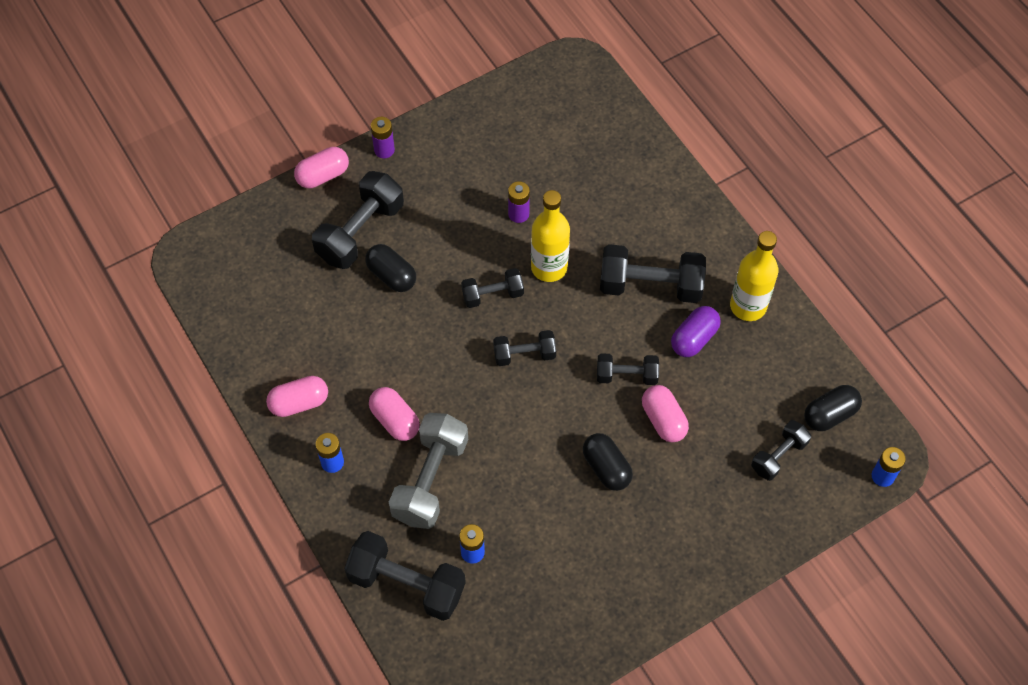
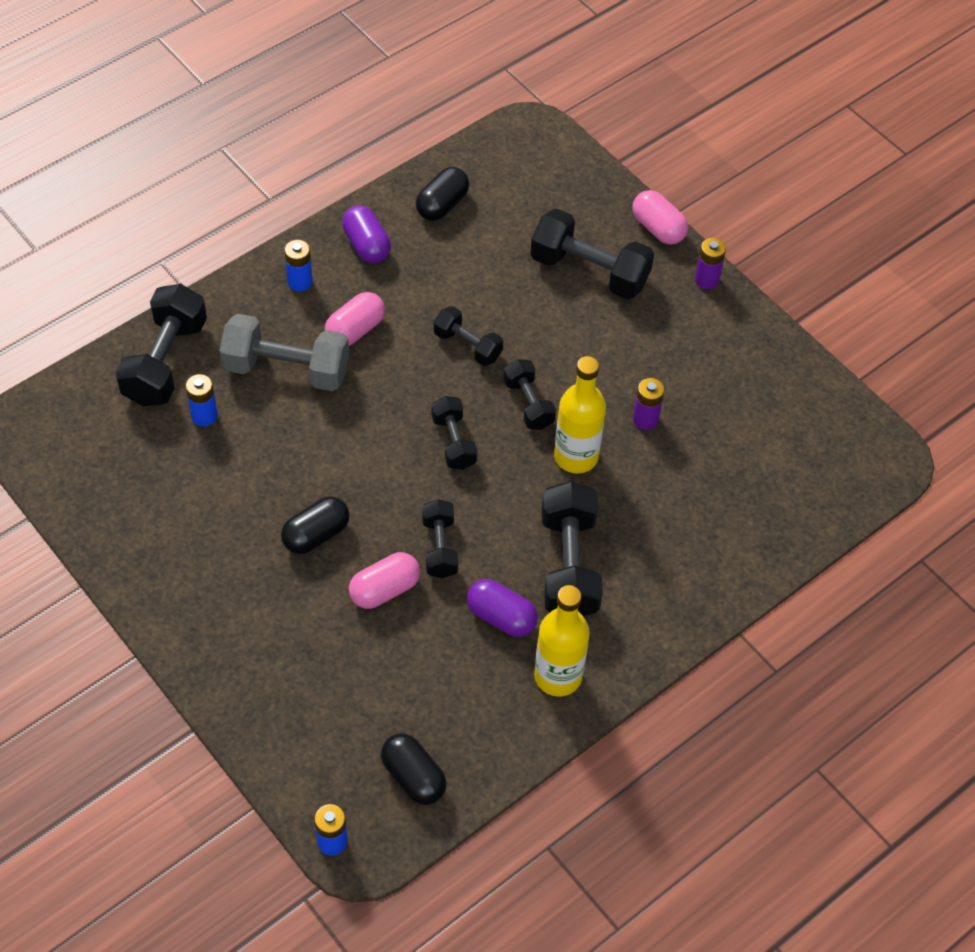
camera: 80 degrees right, 5 degrees down
(299, 403) = (366, 245): pink capsule -> purple capsule
(391, 275) = (537, 306): black capsule -> black capsule (442, 205)
(778, 456) = (349, 718): black dumbbell -> black dumbbell (467, 345)

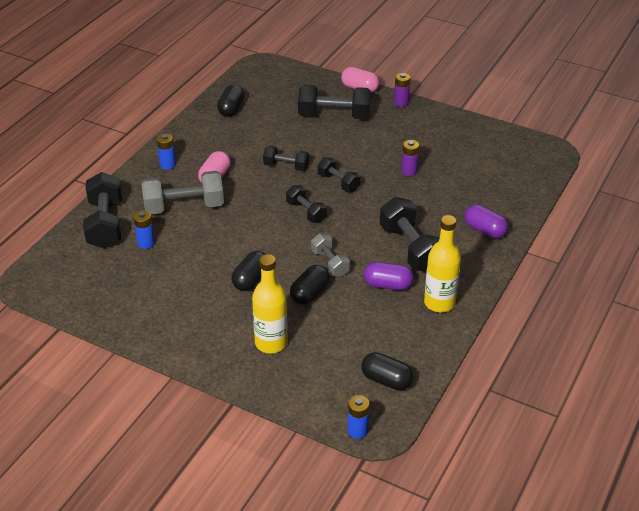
camera: 20 degrees left, 15 degrees down
(366, 245) = (198, 138): purple capsule -> purple capsule (484, 230)
(384, 590) = (309, 293): pink capsule -> black capsule
(439, 547) = (330, 263): black dumbbell -> grey dumbbell
(576, 456) = (381, 198): yellow bottle -> yellow bottle (271, 343)

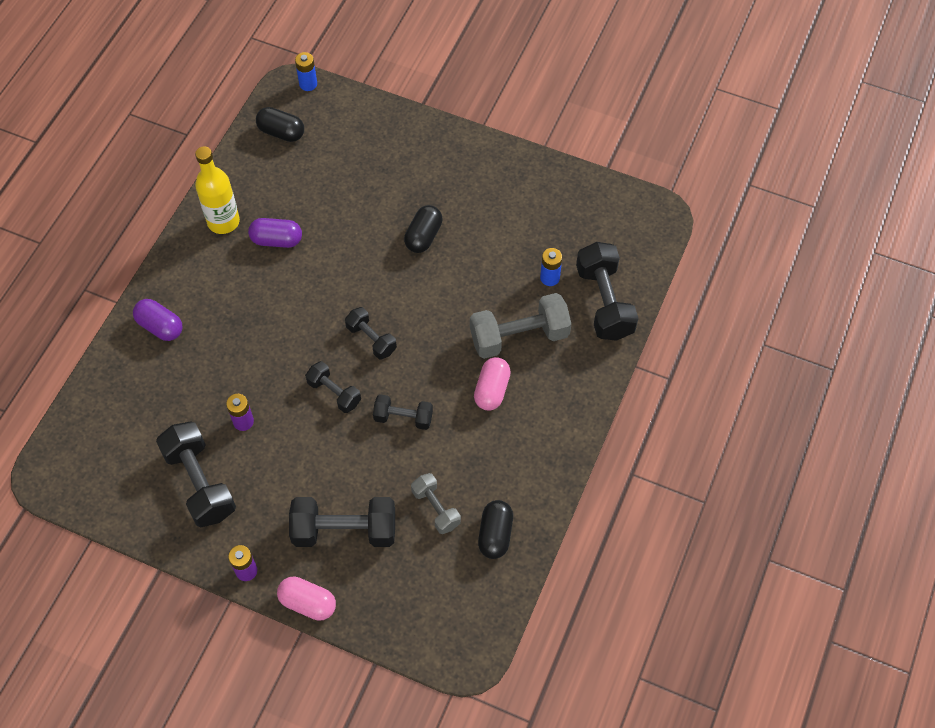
camera: 175 degrees right, 20 degrees up
(167, 165) = (557, 409): blue battery -> none
(271, 343) = (393, 163): yellow bottle -> none
(309, 293) = (359, 223): black capsule -> none
(330, 263) = (340, 264): grey dumbbell -> grey dumbbell (436, 508)
(410, 249) = (249, 292): black dumbbell -> black dumbbell (200, 483)

